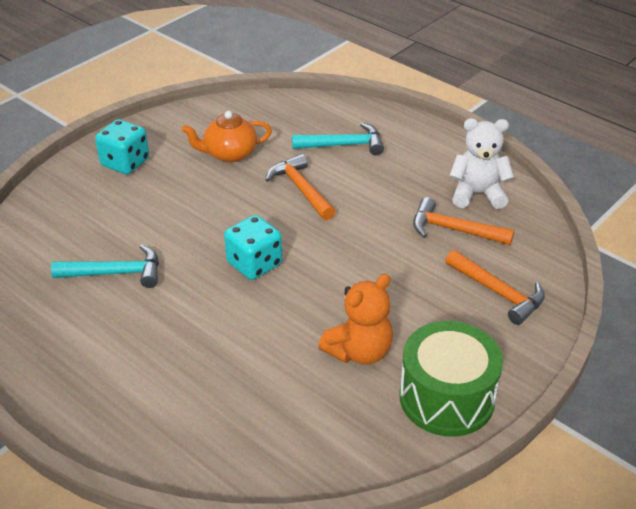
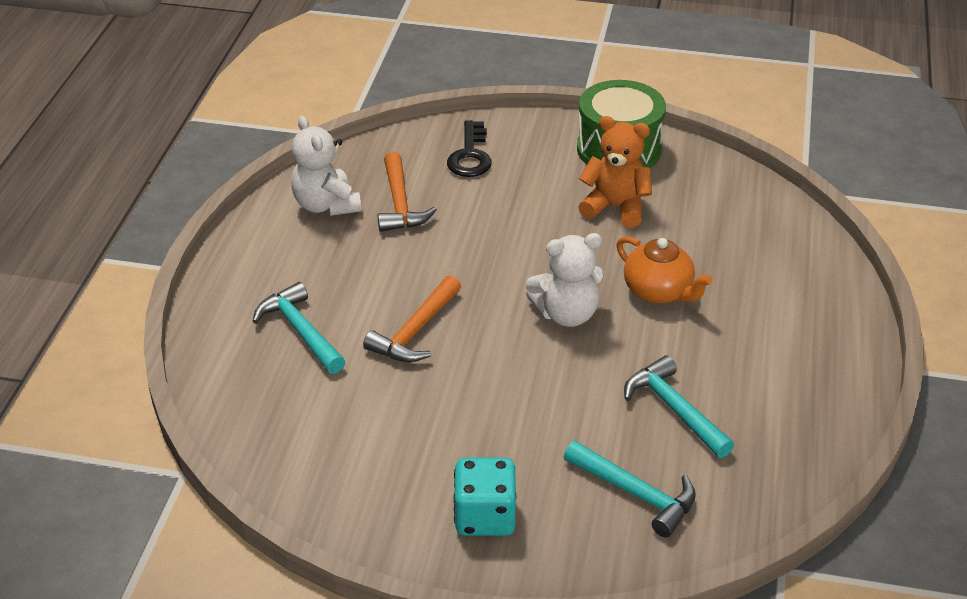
camera: 120 degrees left, 0 degrees up
(74, 224) = (635, 493): none -> turquoise hammer
(229, 154) = (391, 423): orange teapot -> orange teapot (659, 291)
(254, 264) = (566, 314): turquoise dice -> white teddy bear
(498, 292) = (470, 156): orange hammer -> black key

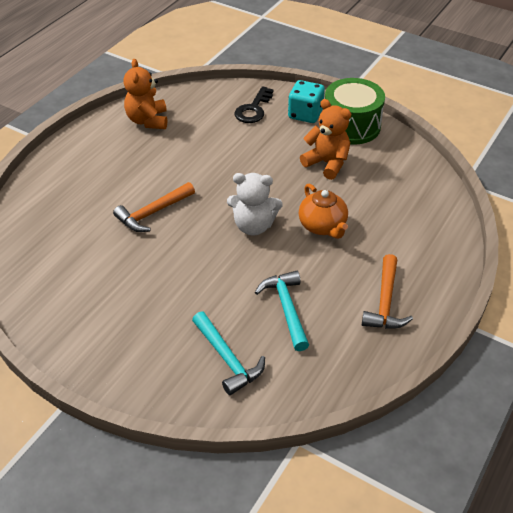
camera: 20 degrees right, 5 degrees up
(300, 331) = (85, 195): turquoise hammer -> none
(326, 205) = (148, 121): white teddy bear -> orange teddy bear
(400, 203) = (192, 129): orange hammer -> orange hammer (385, 302)
(485, 516) = (123, 345): turquoise dice -> turquoise dice (305, 114)

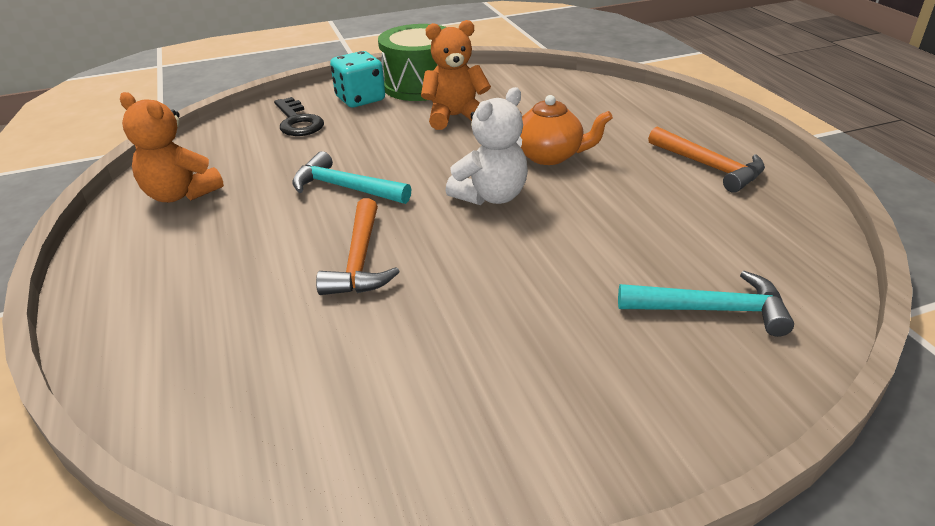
camera: 50 degrees left, 10 degrees down
(286, 309) = (660, 229): turquoise hammer -> turquoise hammer (345, 188)

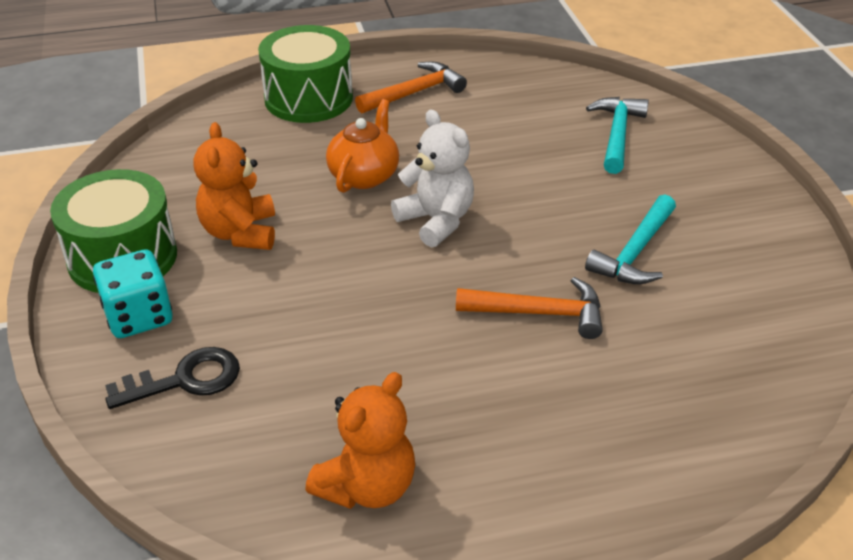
camera: 85 degrees left, 5 degrees up
(345, 188) = (392, 326): turquoise hammer -> turquoise hammer (635, 252)
(661, 118) = (308, 98): none -> green drum

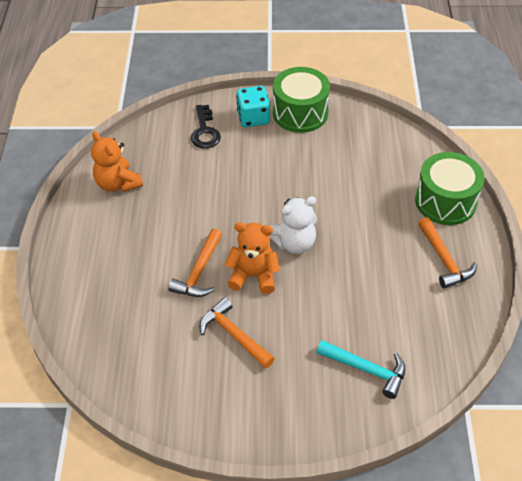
camera: 105 degrees right, 10 degrees up
(240, 233) = (307, 157): orange teddy bear -> orange teddy bear (253, 276)
(364, 175) = (349, 217): orange teapot -> none
(635, 252) = (234, 335): turquoise hammer -> orange hammer

